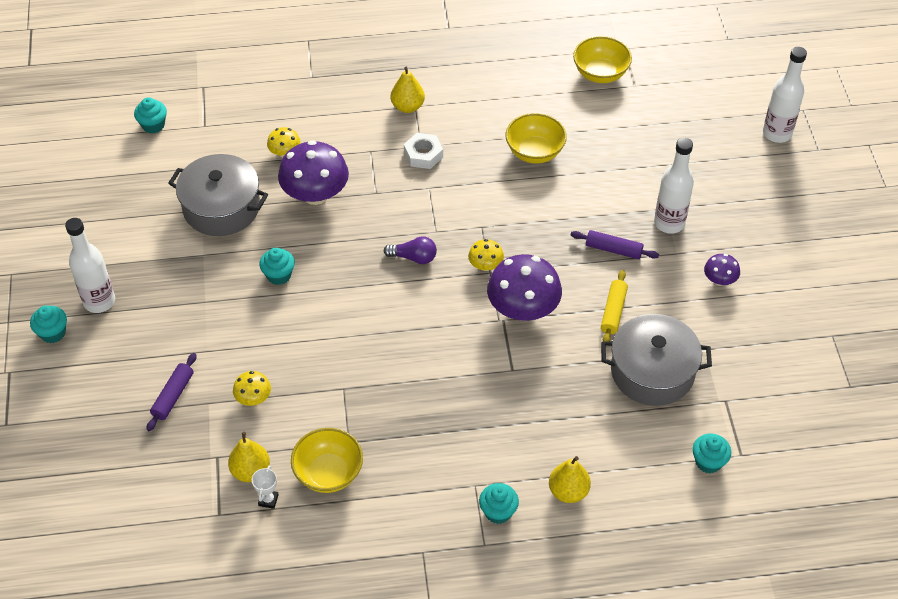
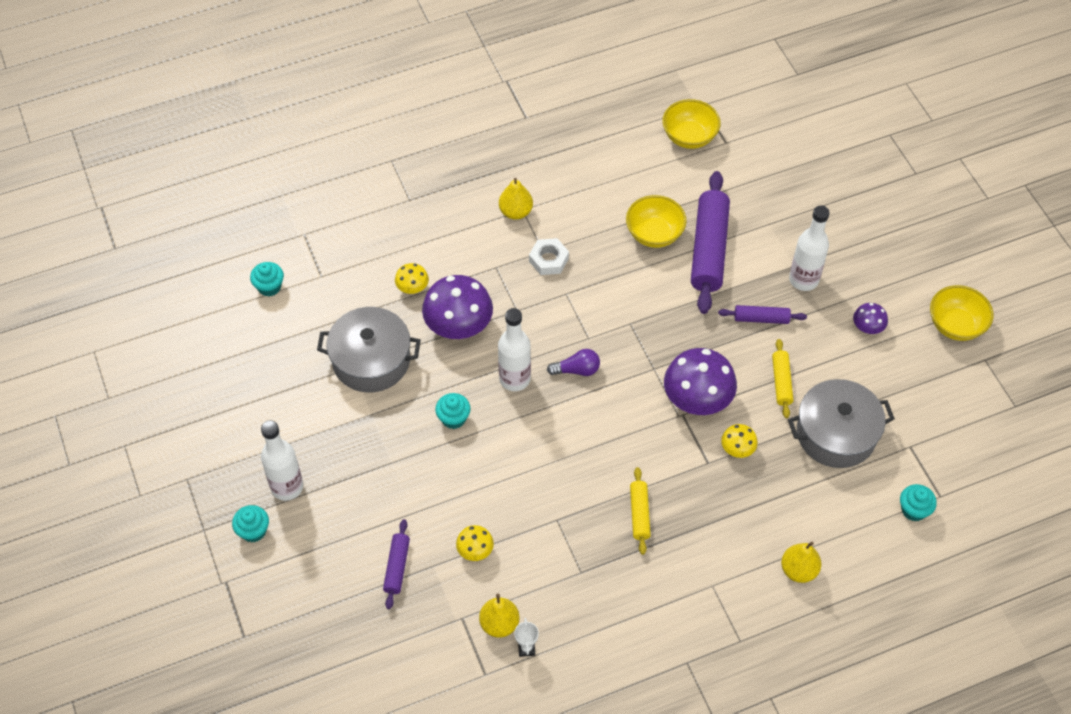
camera: 15 degrees left, 5 degrees up
(328, 473) = (573, 607): yellow bowl -> yellow bowl (955, 325)
(426, 401) = (639, 514): none -> yellow rolling pin
(485, 265) = (647, 362): yellow mushroom -> yellow mushroom (737, 449)
(498, 512) = (742, 606): turquoise cupcake -> none
(584, 177) = (709, 249): none -> purple rolling pin
(777, 133) = (873, 165): white bottle -> white bottle (514, 379)

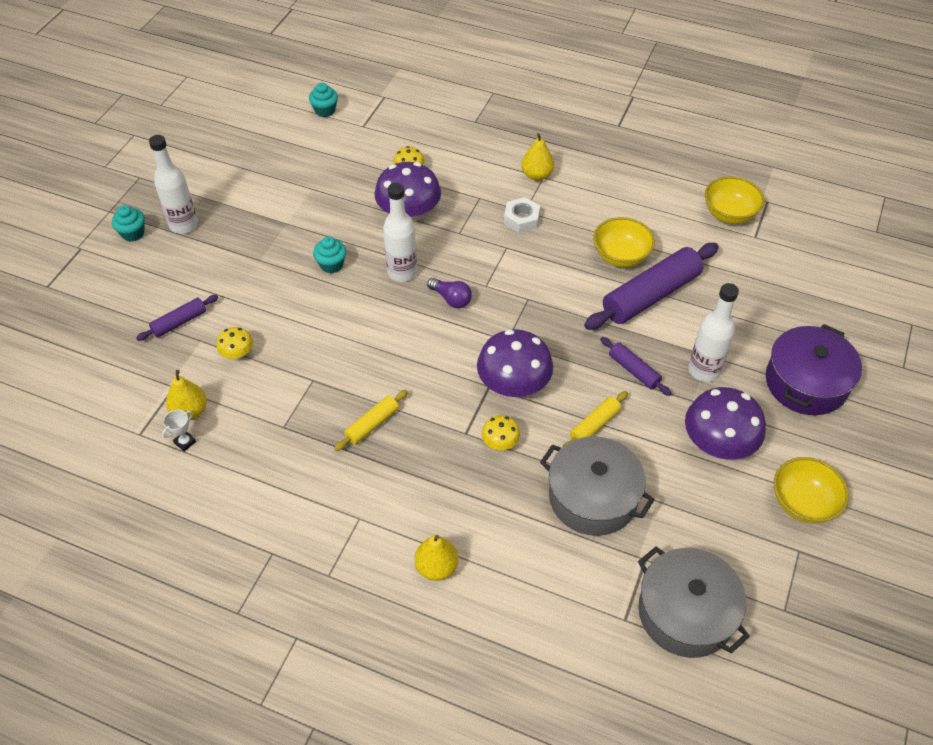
camera: 45 degrees right, 5 degrees down
(371, 360) = (328, 193): grey pot -> grey pot (685, 612)
(867, 327) = (718, 443): purple mushroom -> purple mushroom, size x2.04
(872, 235) = (806, 382): none -> purple pot
(913, 510) = (588, 609): turquoise cupcake -> none

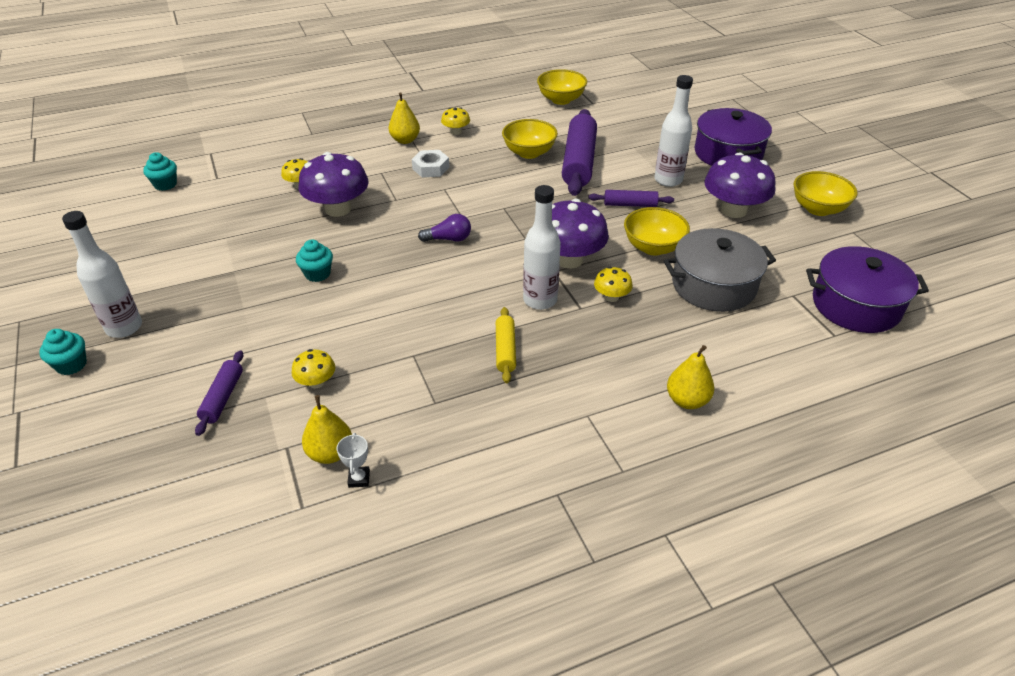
camera: 45 degrees left, 10 degrees down
(402, 272) = (385, 245): white bottle -> white bottle (540, 300)
(588, 192) = (456, 132): none -> yellow mushroom
(594, 425) = (653, 247): yellow rolling pin -> yellow bowl
(685, 612) = (856, 305): grey pot -> purple pot

